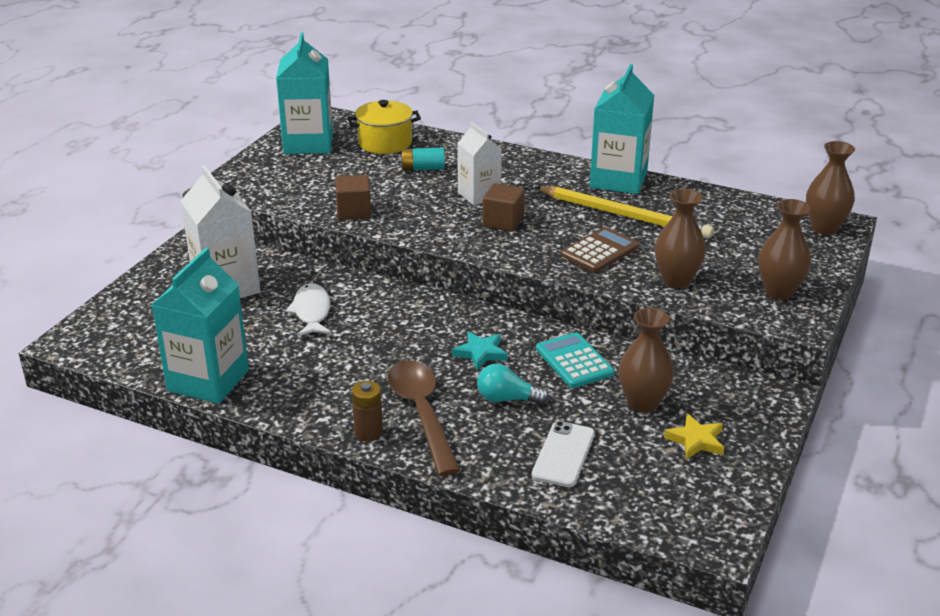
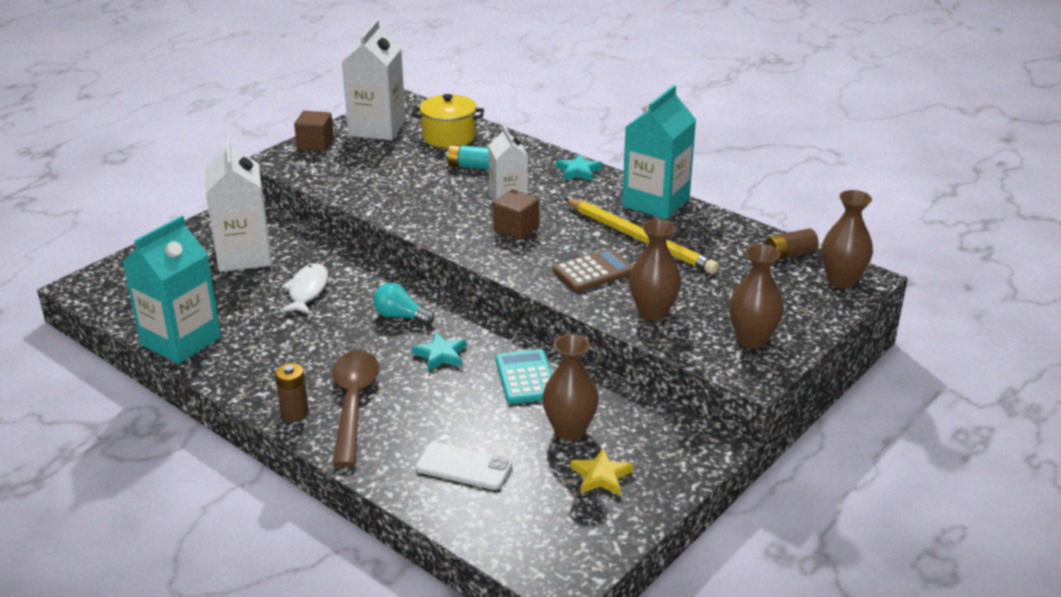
camera: 15 degrees right, 0 degrees up
(308, 143) = (377, 128): turquoise carton -> white carton
(354, 211) = (380, 200): brown cube -> brown cube (315, 144)
(507, 399) = (440, 403): turquoise light bulb -> turquoise light bulb (400, 316)
(529, 160) = (578, 171): none -> turquoise star
(563, 454) = (463, 467): white phone -> white phone turned 75 degrees clockwise
(766, 211) = (789, 254): none -> brown battery

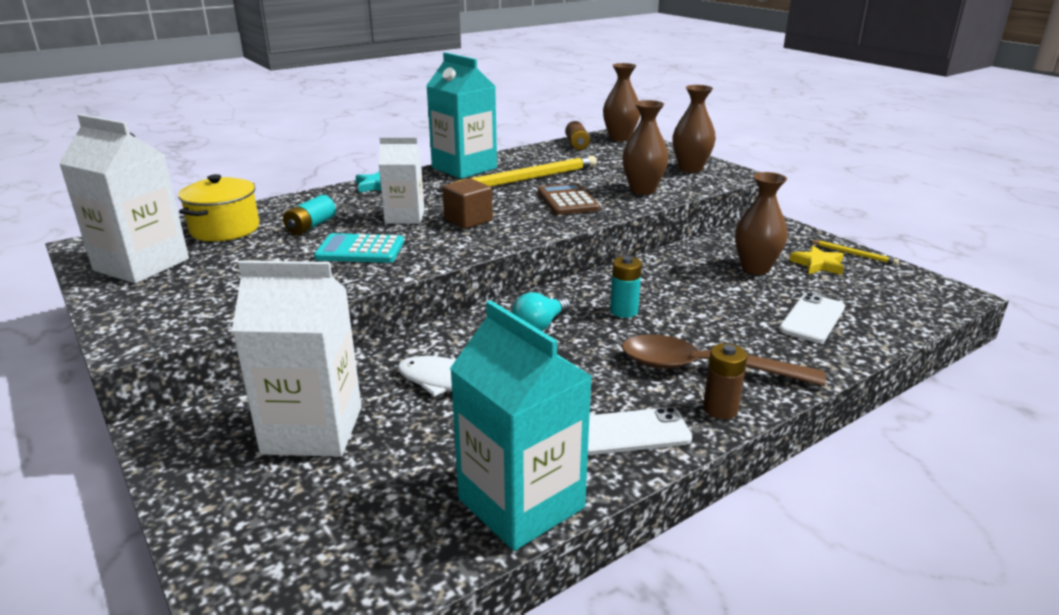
camera: 75 degrees left, 5 degrees down
(258, 374) = (630, 432): none -> white phone
(315, 144) = (127, 308): brown cube -> none
(441, 355) = (624, 311): turquoise star -> turquoise battery
(526, 377) = (673, 276): turquoise calculator -> turquoise calculator (360, 250)
(646, 506) = (854, 254): none -> yellow pencil

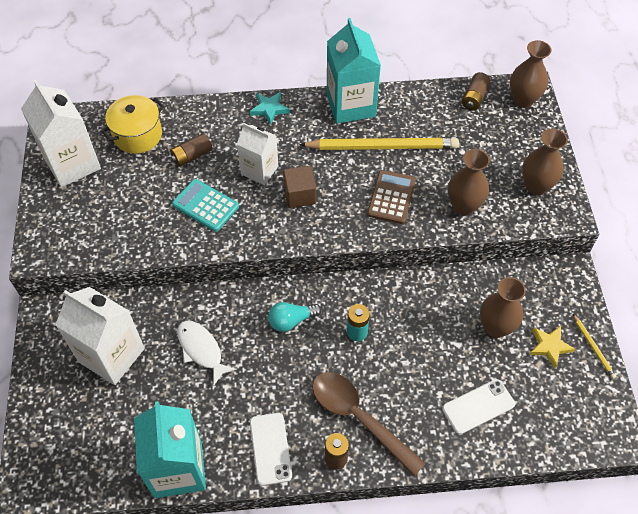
camera: 30 degrees right, 30 degrees up
(311, 226) = (192, 156): turquoise battery -> brown battery
(630, 432) = (270, 448): white phone -> white phone turned 60 degrees clockwise

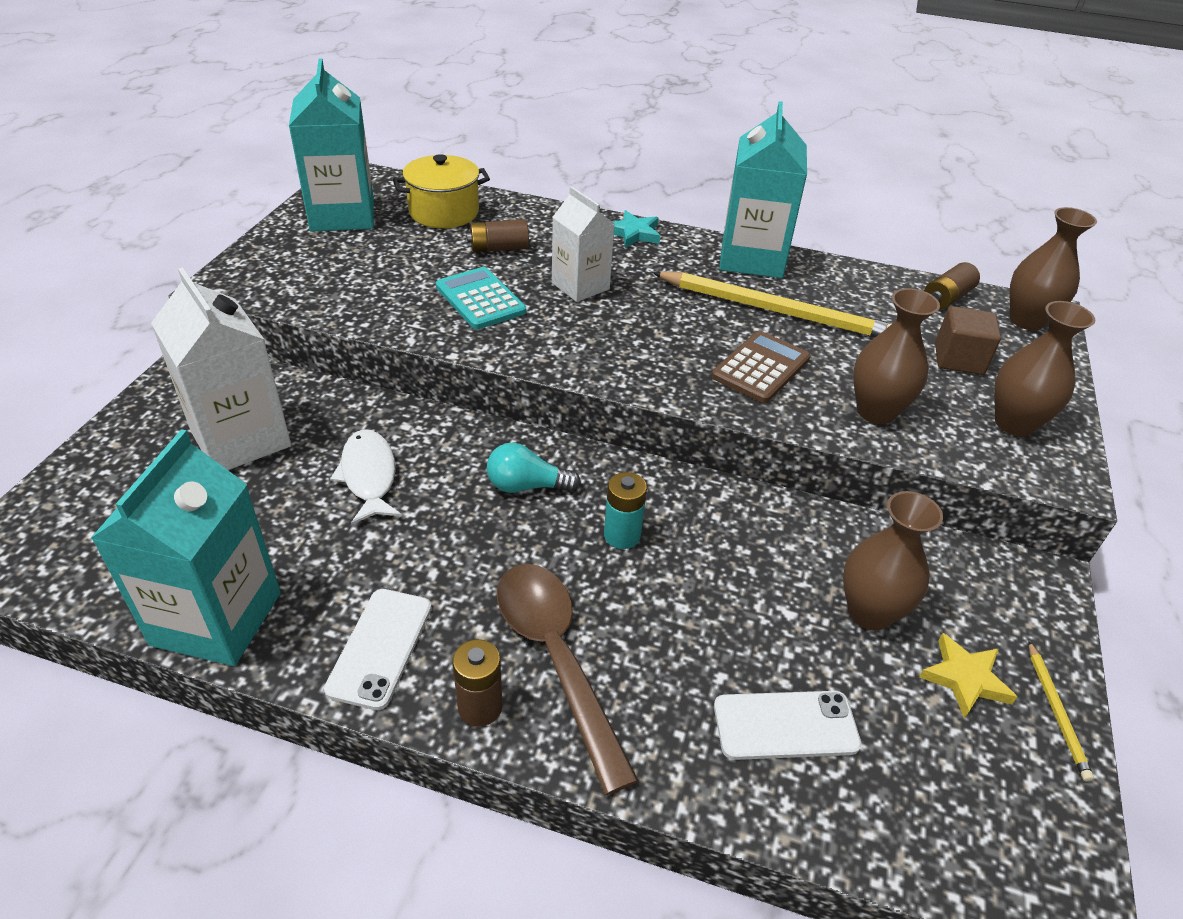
camera: 20 degrees right, 15 degrees down
(72, 163) = (342, 215): white carton -> turquoise carton
(300, 195) = (621, 326): brown cube -> brown cube (958, 359)

